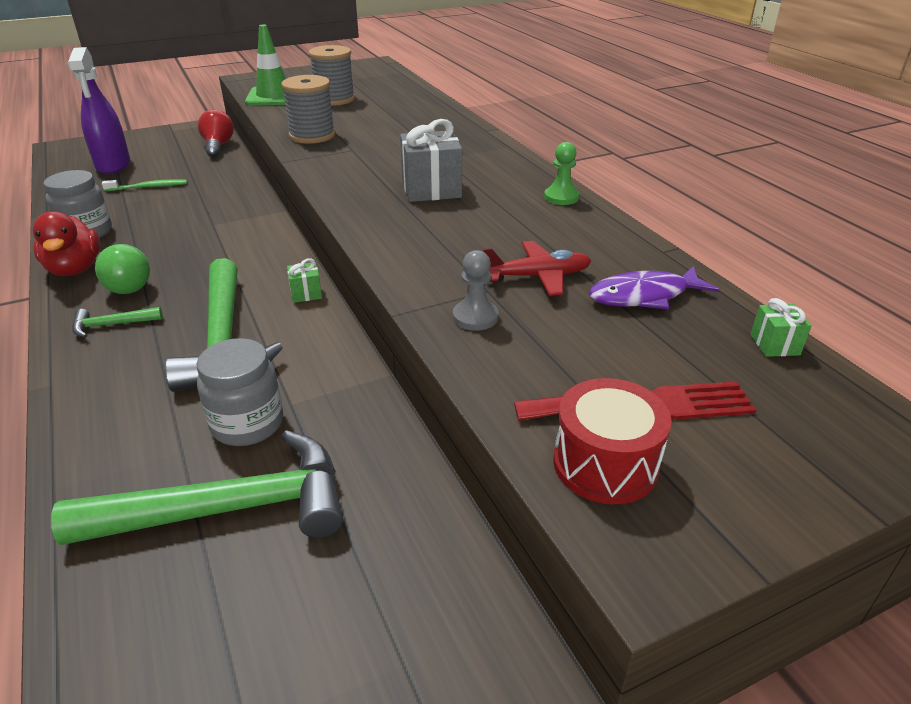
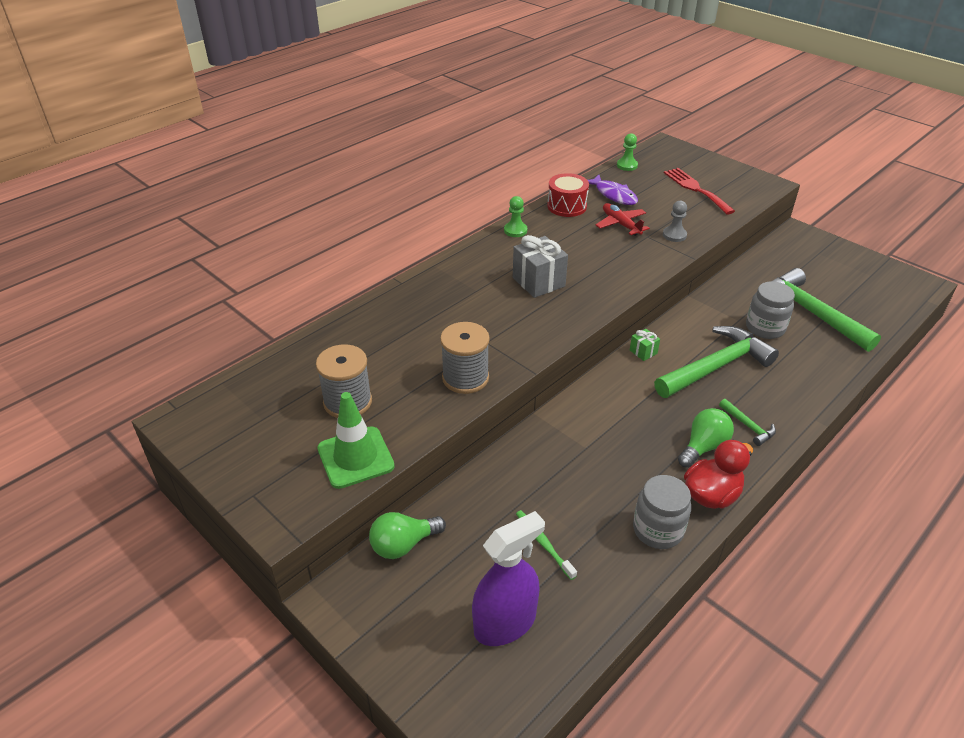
camera: 110 degrees left, 5 degrees up
(218, 146) = (403, 545): red light bulb -> green light bulb
(605, 464) = (736, 194): red drum -> red drum (567, 206)
(774, 344) = (627, 165): green gift -> green pawn

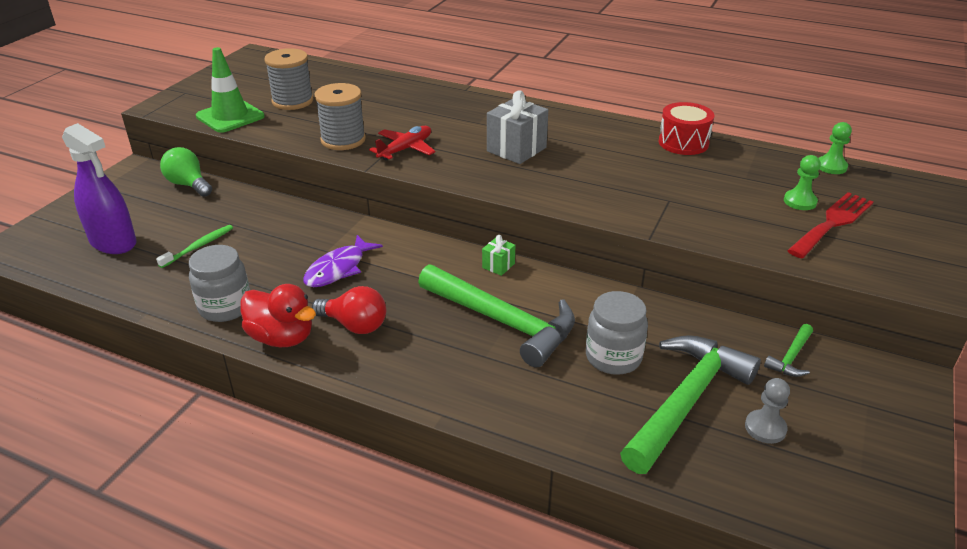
camera: 70 degrees right, 5 degrees down
(515, 230) = (602, 123): green pawn -> green pawn (800, 201)
(613, 195) = (743, 167): purple fish -> purple fish (338, 269)
(620, 224) = (678, 180): red plane -> red plane (405, 149)
(674, 235) = (691, 218): grey pawn -> grey pawn (765, 428)
(703, 447) = (355, 325): green light bulb -> red light bulb
(748, 426) = (403, 356): green hammer -> green hammer (791, 357)

